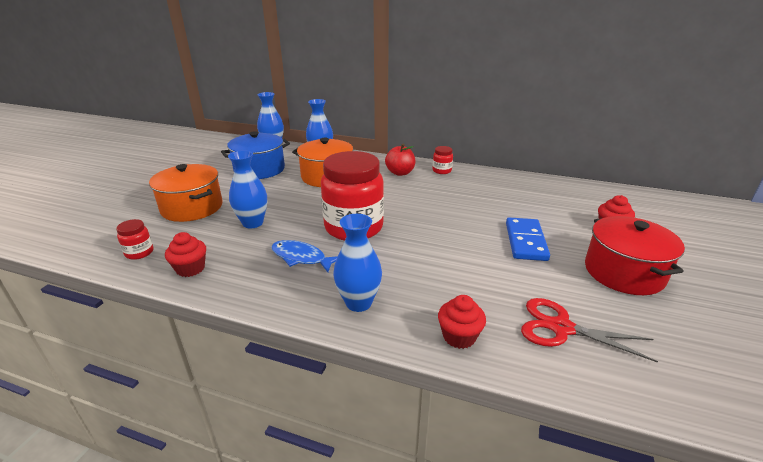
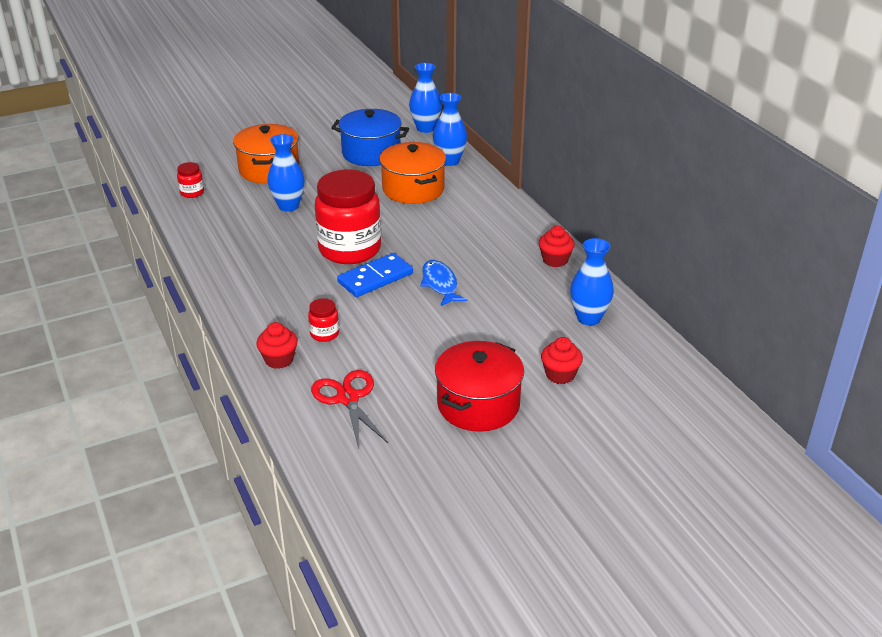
camera: 45 degrees right, 5 degrees up
(190, 269) = (204, 222): red cupcake -> red cupcake (555, 260)
(301, 257) = (276, 252): blue fish -> blue fish (440, 284)
(358, 303) = (259, 304): blue vase -> blue vase (588, 318)
(400, 173) = (486, 218): red apple -> none
(442, 171) = (531, 236): red jar -> red jar (324, 334)
(526, 241) = (457, 338): blue domino -> blue domino (375, 278)

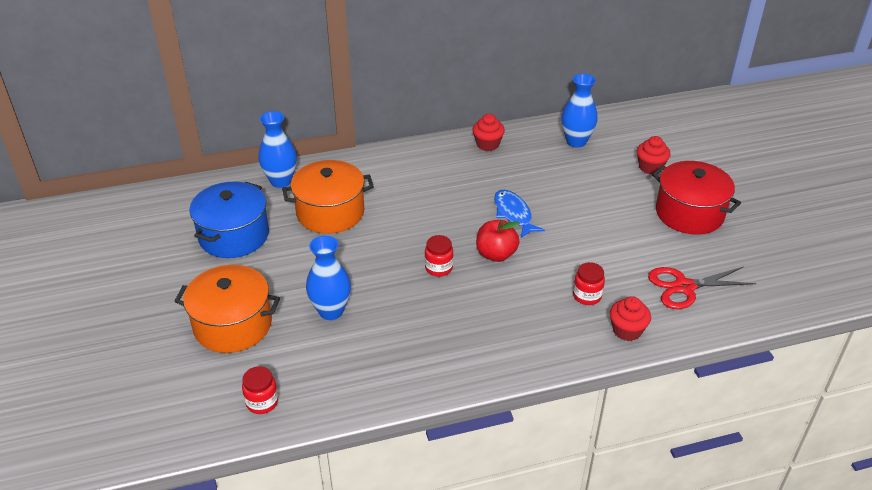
camera: 80 degrees left, 5 degrees up
(350, 249) = (439, 268): red jar -> red jar, size x0.42
(375, 278) = (496, 254): blue domino -> red apple
(425, 128) = (196, 189): blue vase -> none
(440, 284) = (513, 214): blue fish -> blue fish turned 75 degrees clockwise

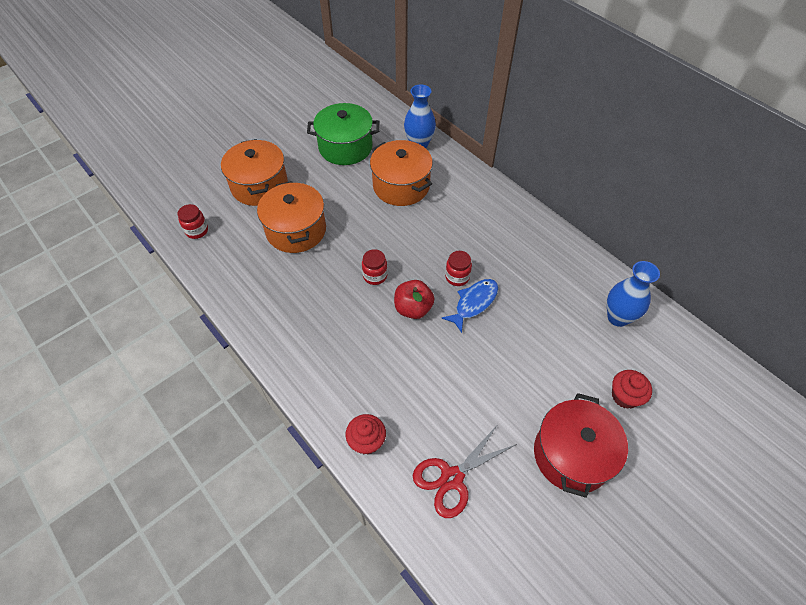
camera: 65 degrees right, 15 degrees up
(234, 236) = (345, 147): blue pot -> green pot
(331, 311) = (296, 230): blue vase -> orange pot
(487, 144) = (559, 250): red cupcake -> none
(587, 296) = (396, 395): red jar -> red jar (457, 277)
(684, 287) = (452, 478): red scissors -> red scissors turned 90 degrees counterclockwise

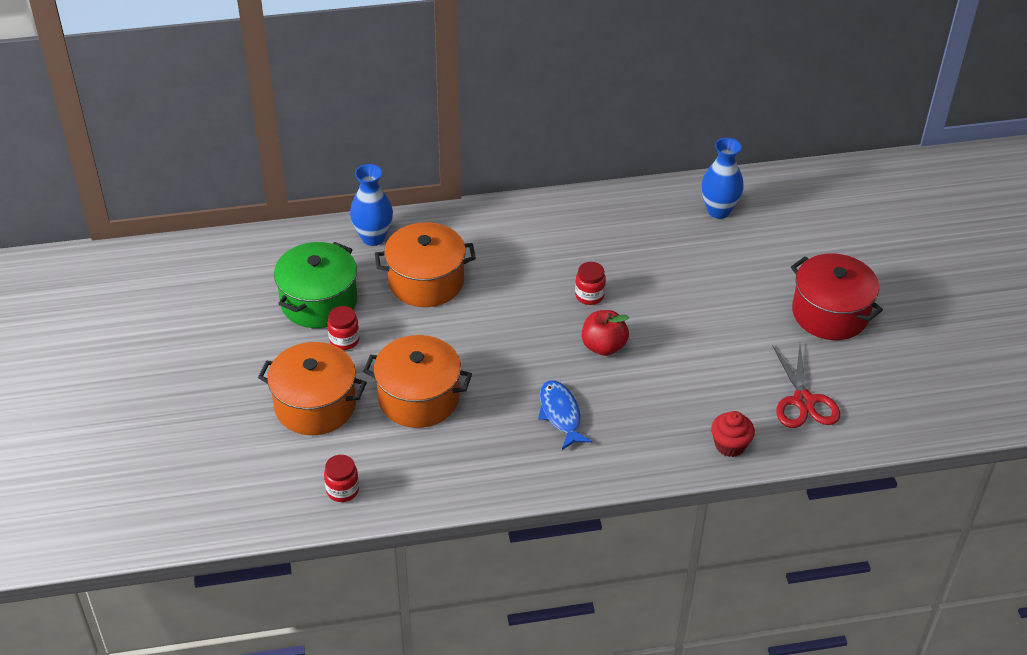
camera: 60 degrees left, 10 degrees down
(375, 276) = (538, 358): red jar -> red jar (344, 340)
(474, 303) = (630, 299): blue fish -> blue fish (560, 414)
(625, 396) = (798, 251): red cupcake -> none

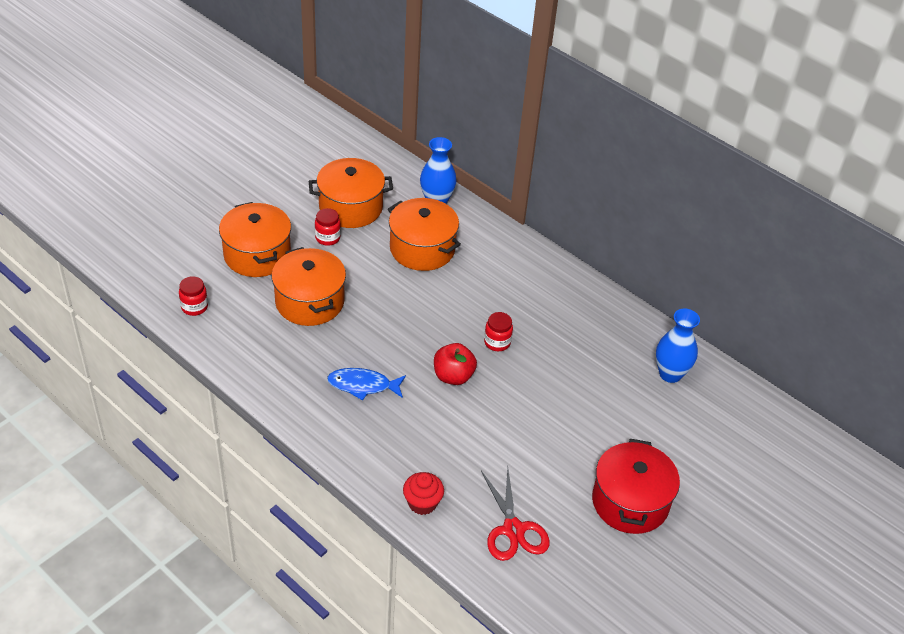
camera: 50 degrees right, 0 degrees up
(319, 301) = (351, 207): green pot -> orange pot
(560, 414) = (363, 385): blue fish -> blue fish turned 120 degrees counterclockwise
(803, 401) = (513, 529): red scissors -> red scissors turned 60 degrees counterclockwise

